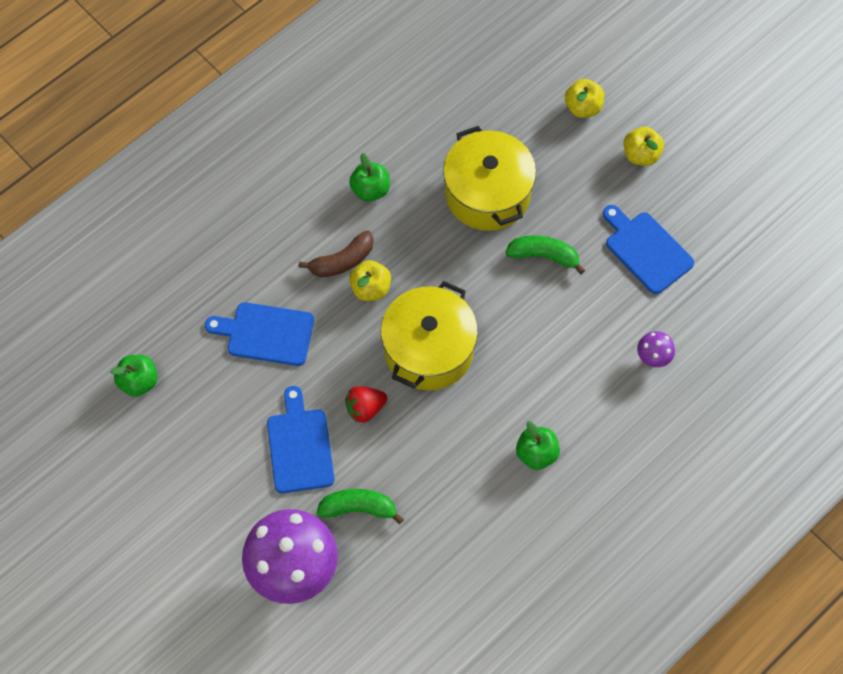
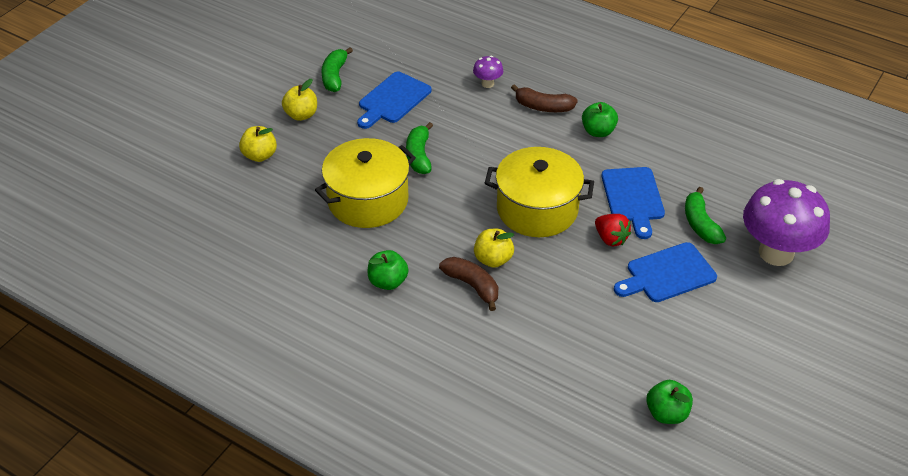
camera: 105 degrees left, 20 degrees down
(266, 333) = (570, 324): blue cutting board -> blue cutting board (633, 198)
(595, 407) = (543, 107): none -> brown banana
(703, 199) = (334, 76): none -> green banana

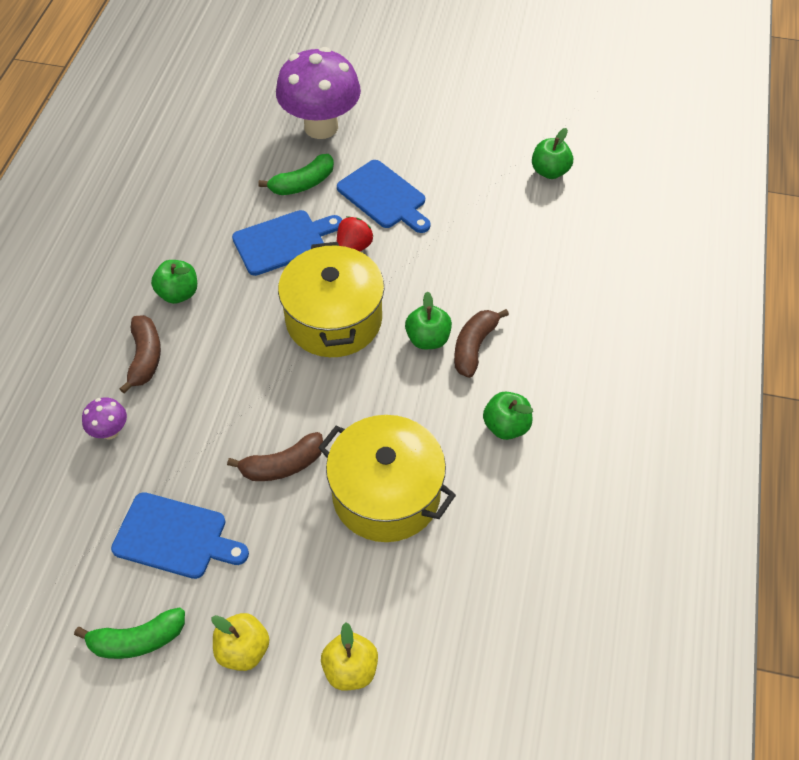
camera: 110 degrees left, 10 degrees up
(419, 155) = (283, 465): green banana -> brown banana
(493, 259) = (428, 339): yellow apple -> green apple

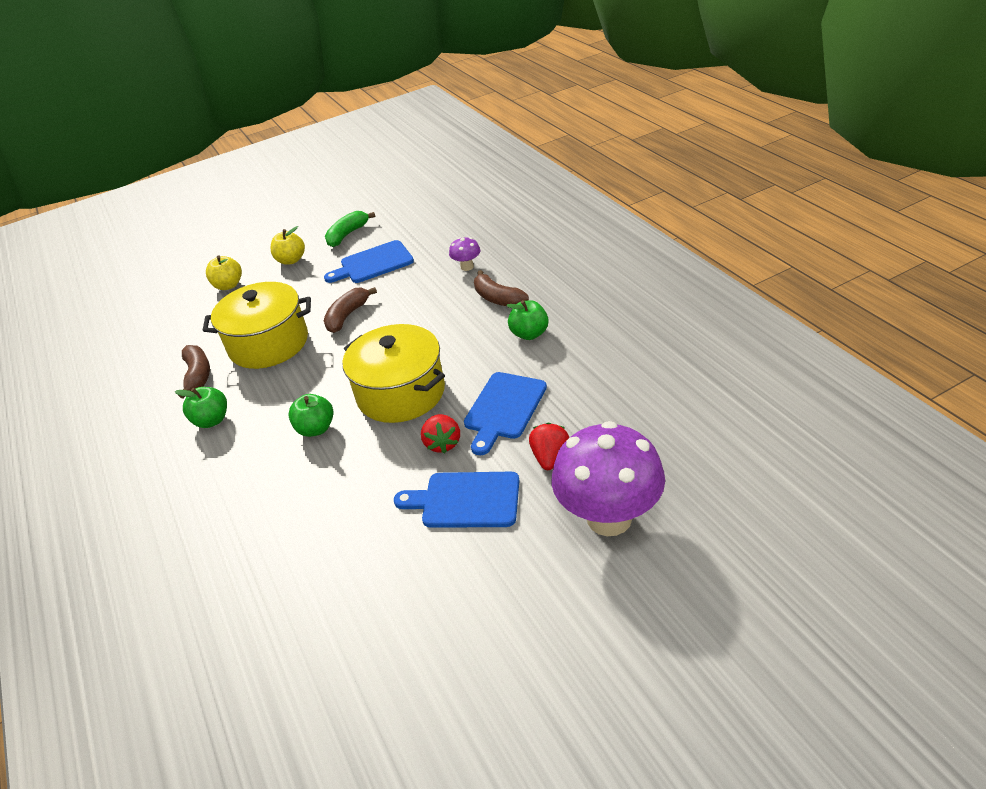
camera: 145 degrees right, 15 degrees down
(303, 183) = (550, 458): green banana -> red strawberry
(474, 347) = (274, 448): brown banana -> brown banana (198, 375)
(549, 171) = (321, 658): green apple -> none

